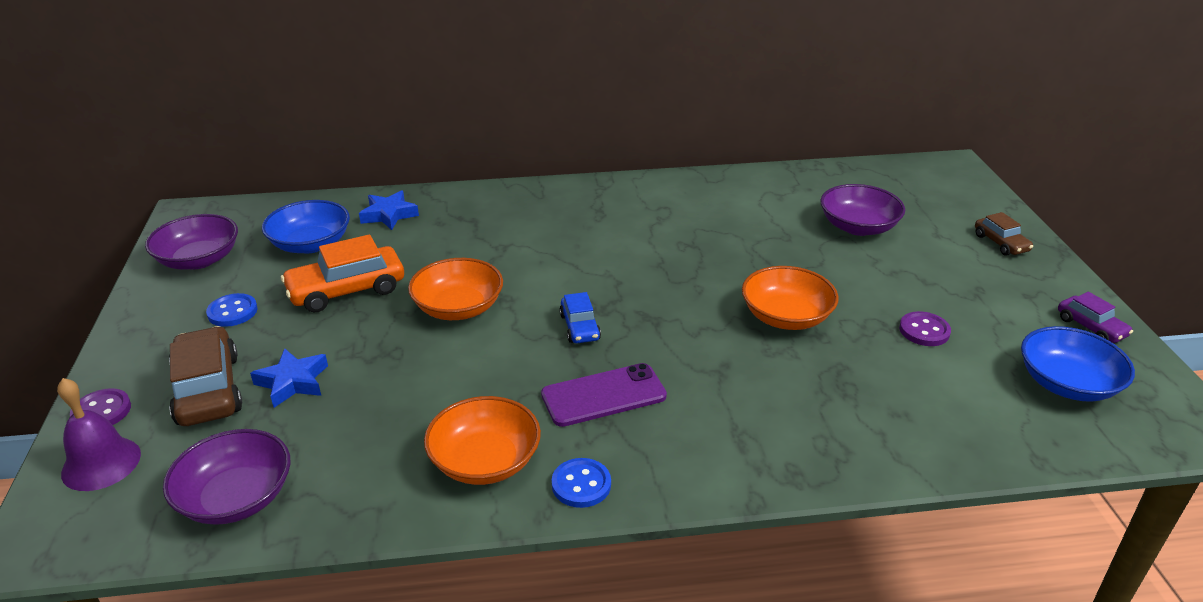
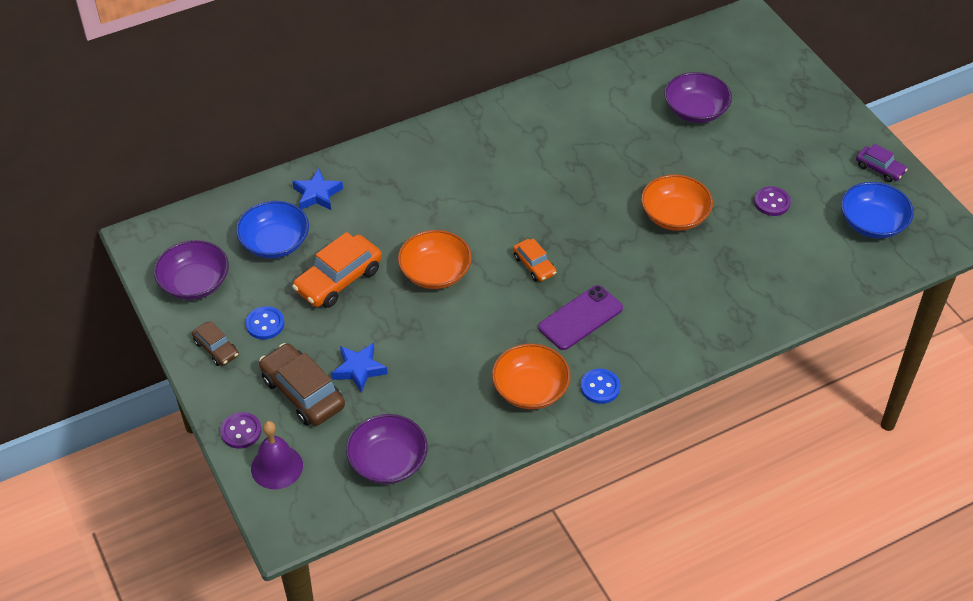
camera: 20 degrees left, 15 degrees up
(580, 327) = (534, 265): blue car -> orange car
(1001, 243) = (803, 101): brown car -> brown car (216, 348)

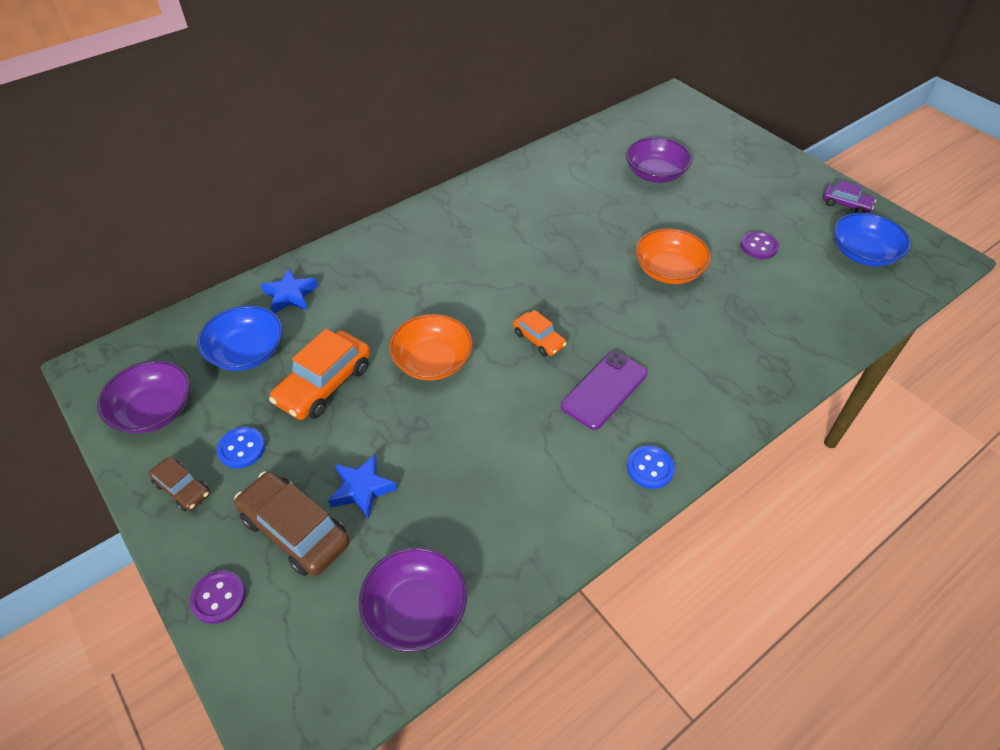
camera: 10 degrees left, 0 degrees up
(277, 467) = (270, 642): purple bell -> none
(530, 389) = (571, 483): orange bowl -> none

